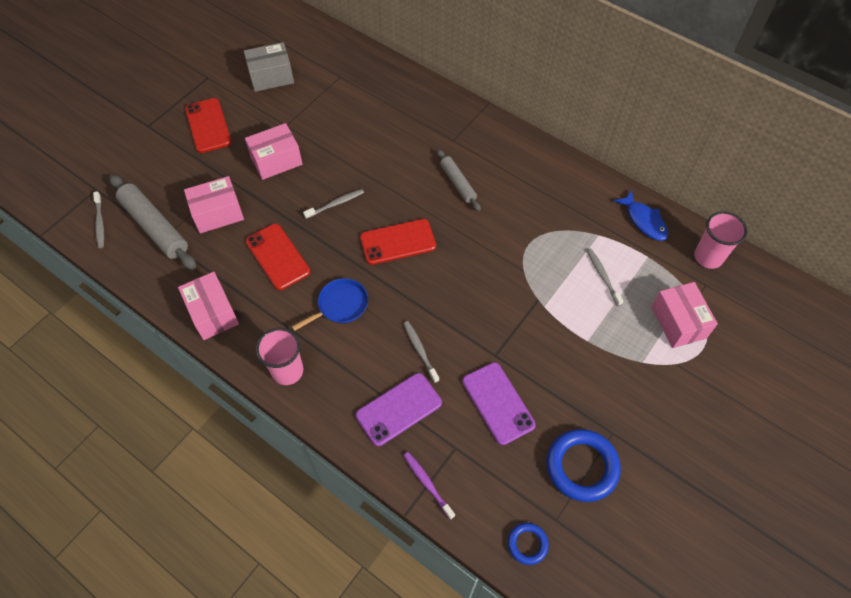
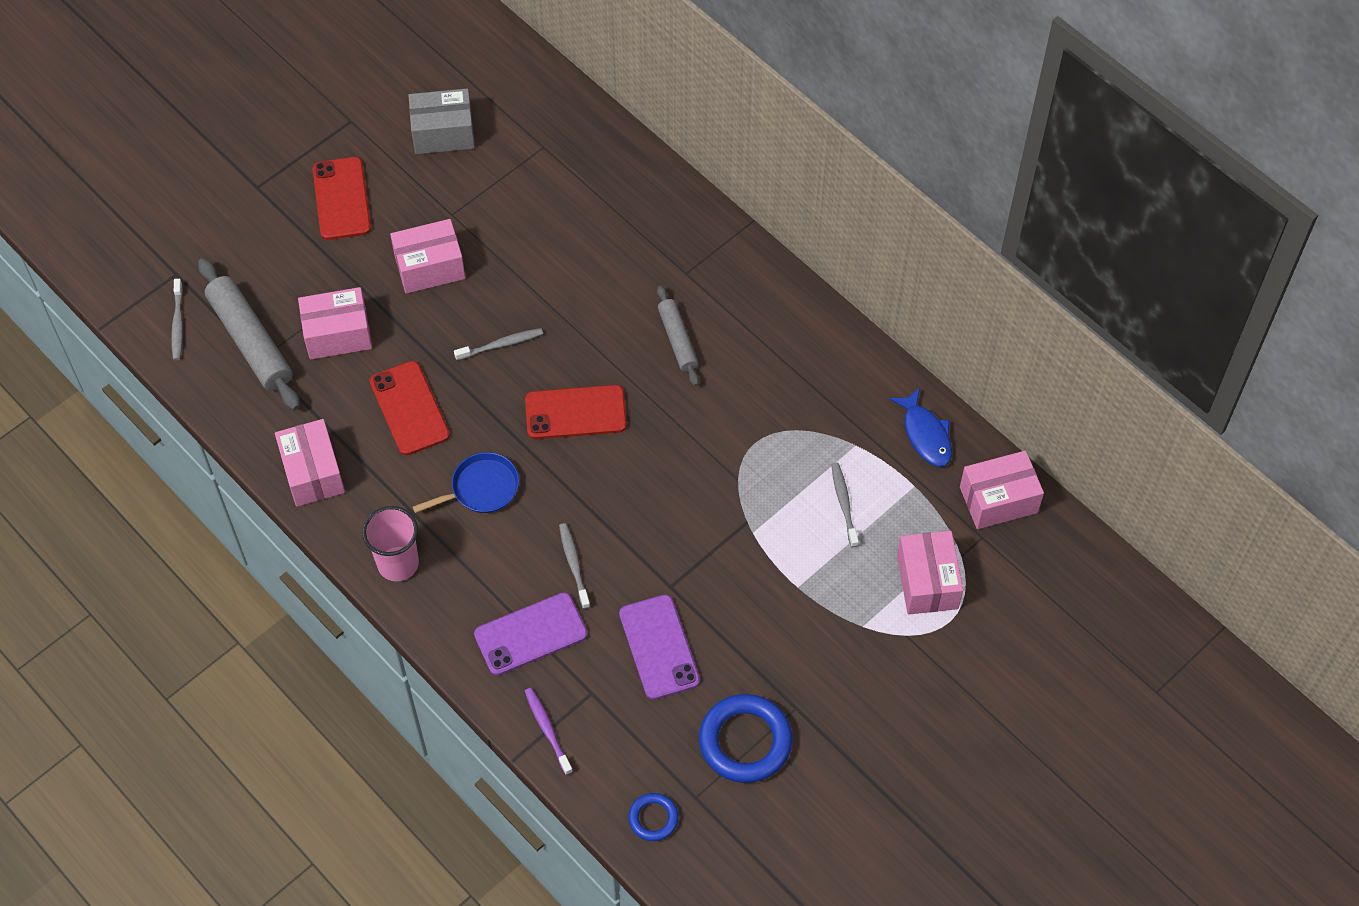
camera: 10 degrees right, 0 degrees up
(708, 257) = (998, 500): pink cup -> pink box

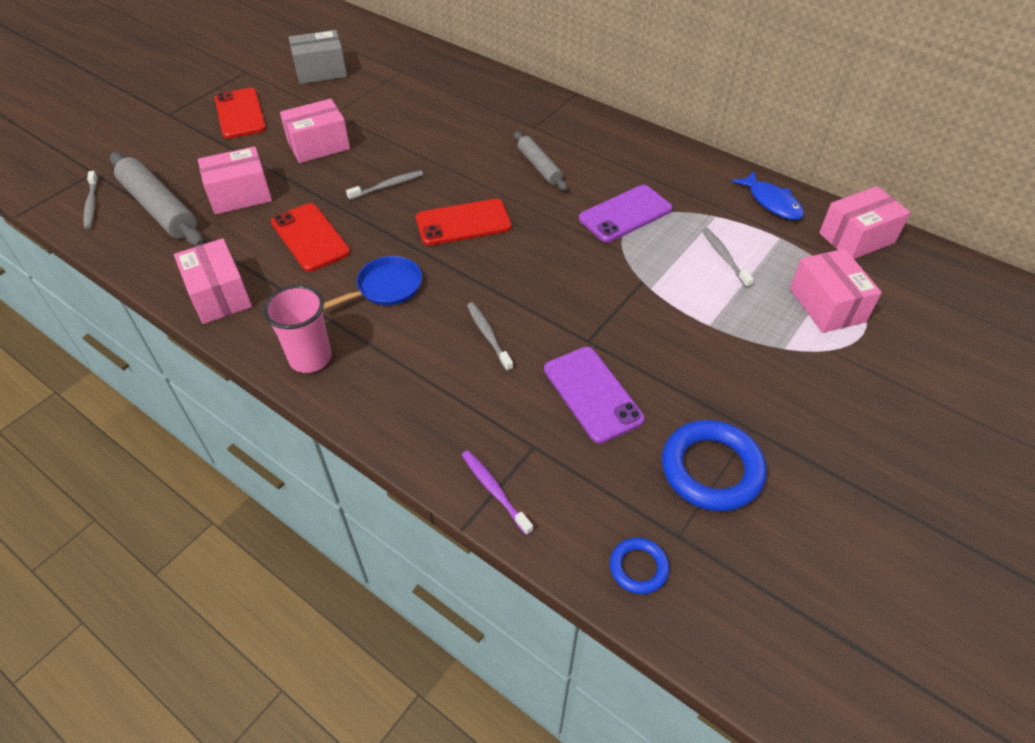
camera: 10 degrees left, 10 degrees down
(530, 634) = (457, 401): purple phone -> purple phone (625, 214)

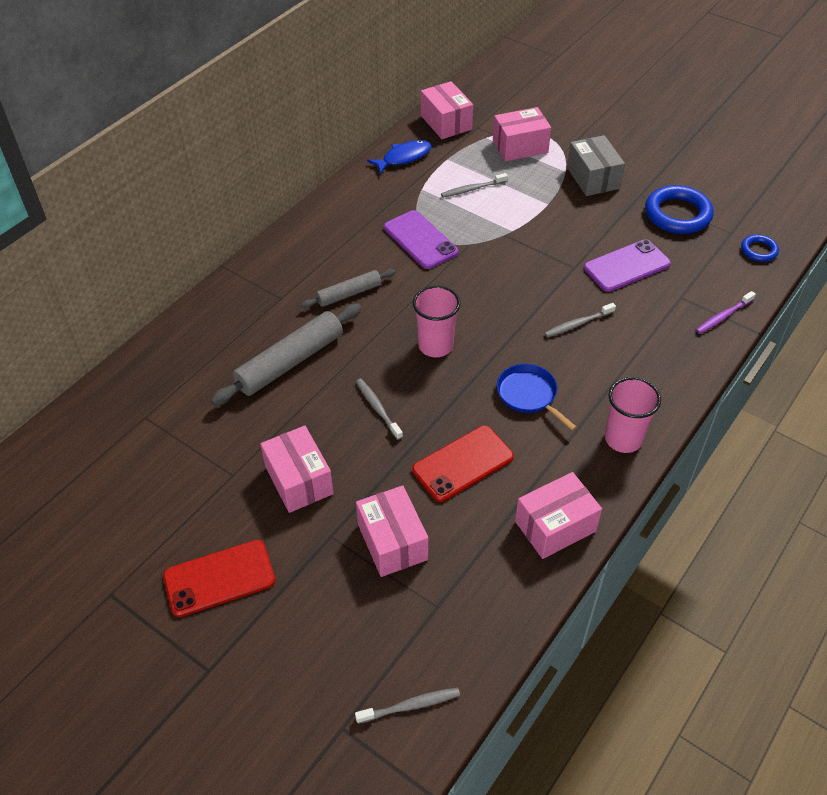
camera: 90 degrees left, 0 degrees up
(159, 208) = (417, 622): grey rolling pin -> grey rolling pin (290, 362)
(321, 71) = (127, 503): grey box -> grey box (593, 178)
(463, 223) = (435, 346): red phone -> pink cup

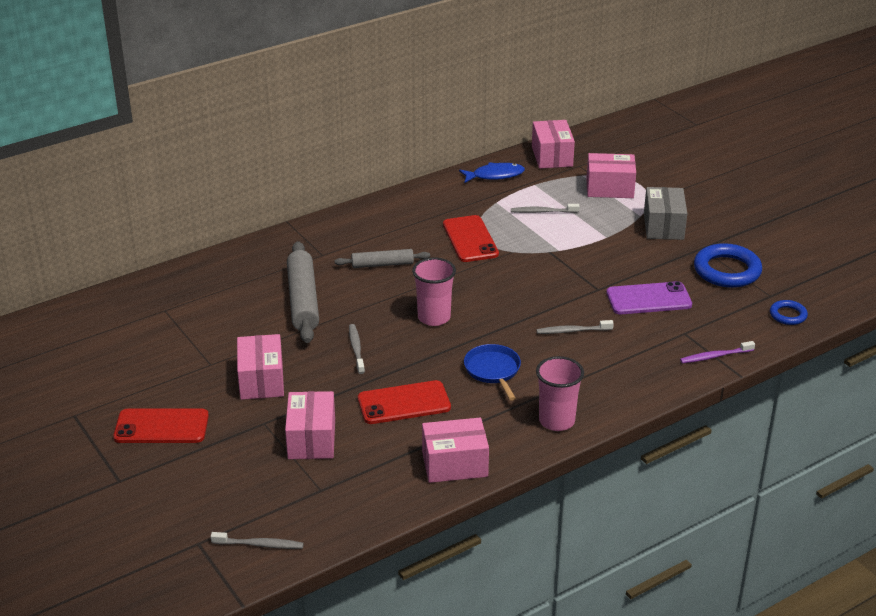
camera: 20 degrees right, 15 degrees down
(290, 362) = (303, 300): grey rolling pin -> grey rolling pin turned 75 degrees counterclockwise
(420, 240) = (470, 239): purple phone -> red phone

